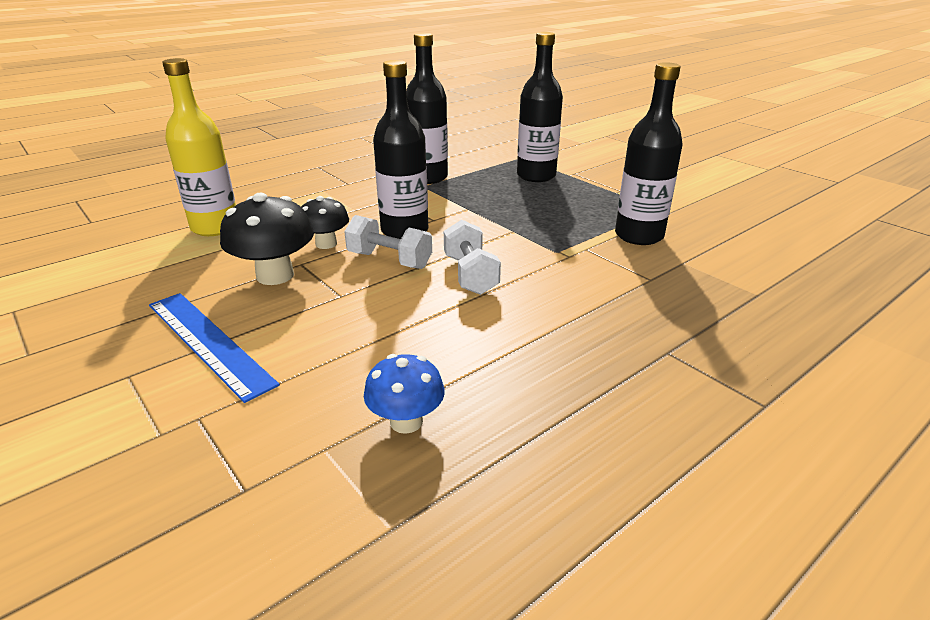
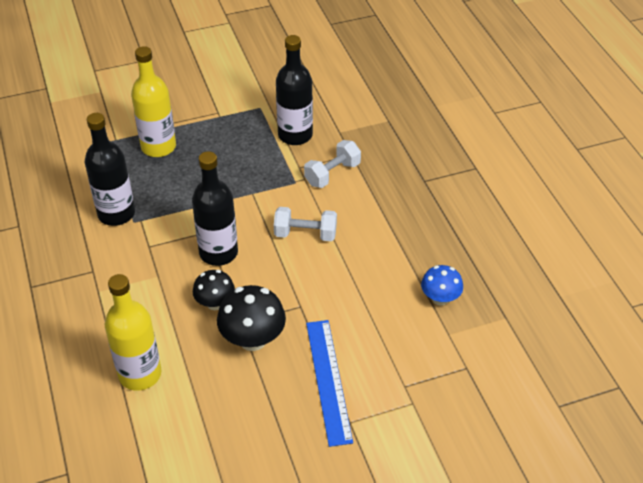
camera: 70 degrees left, 15 degrees up
(208, 342) = (328, 380): blue ruler -> blue ruler turned 75 degrees counterclockwise
(389, 260) = (262, 271): white dumbbell -> white dumbbell (332, 174)
(536, 176) = (158, 147): black bottle -> yellow bottle

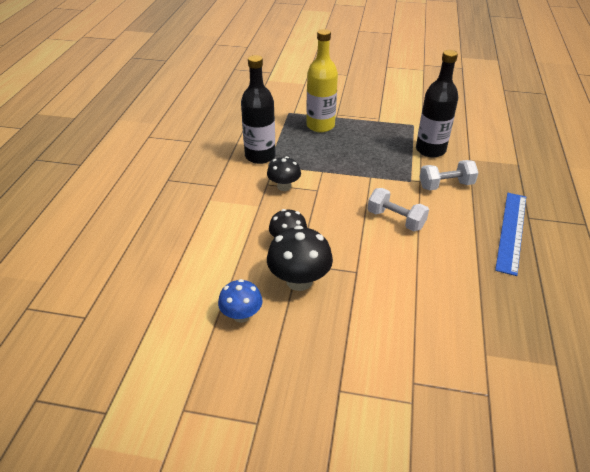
camera: 30 degrees right, 5 degrees down
(140, 374) = (193, 268): yellow bottle -> none
(169, 242) = (284, 186): none -> black mushroom
(218, 253) = (316, 207): black bottle -> none
(328, 380) = (342, 343): blue ruler -> blue ruler (511, 231)
(440, 298) = (493, 318): blue mushroom -> blue mushroom (241, 315)

